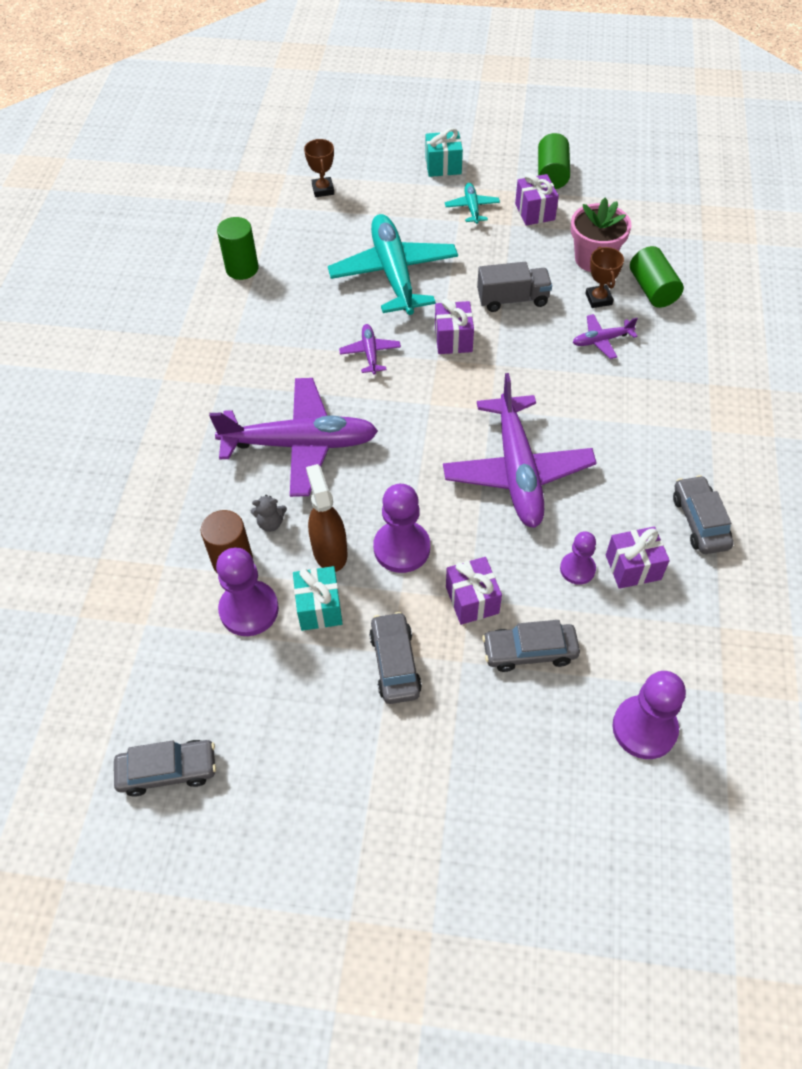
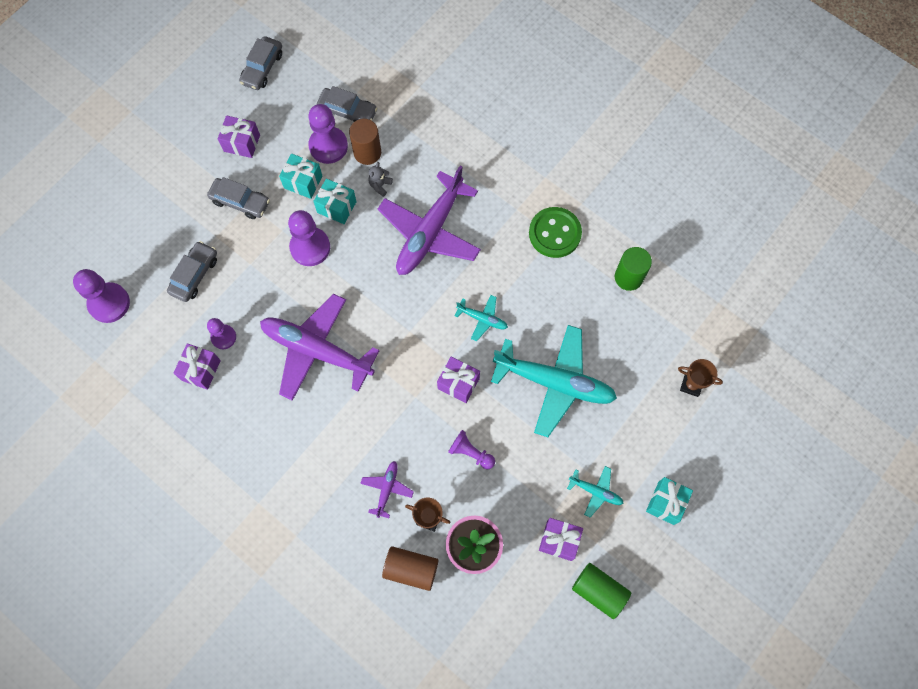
camera: 120 degrees right, 15 degrees up
(229, 341) = (555, 233): none -> green button
(330, 551) = (336, 207): brown spray bottle -> turquoise gift
(370, 353) = (482, 319): purple plane -> turquoise plane
(472, 600) = (248, 265): purple gift -> purple gift (242, 143)
(512, 299) = (470, 453): grey truck -> purple pawn
(652, 289) = (411, 569): green cylinder -> brown cylinder
(700, 521) = (200, 436): grey car -> grey car (347, 111)

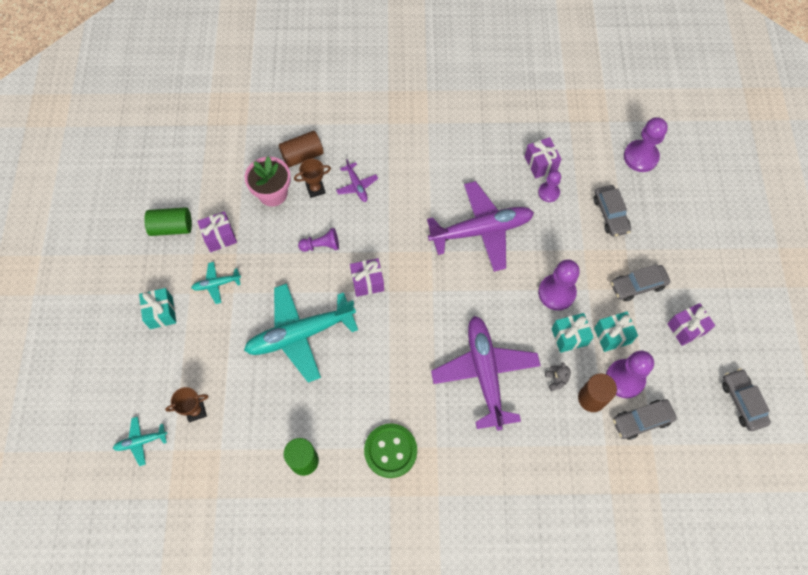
camera: 140 degrees right, 5 degrees down
(482, 319) = (389, 339): turquoise plane -> turquoise plane (141, 441)

